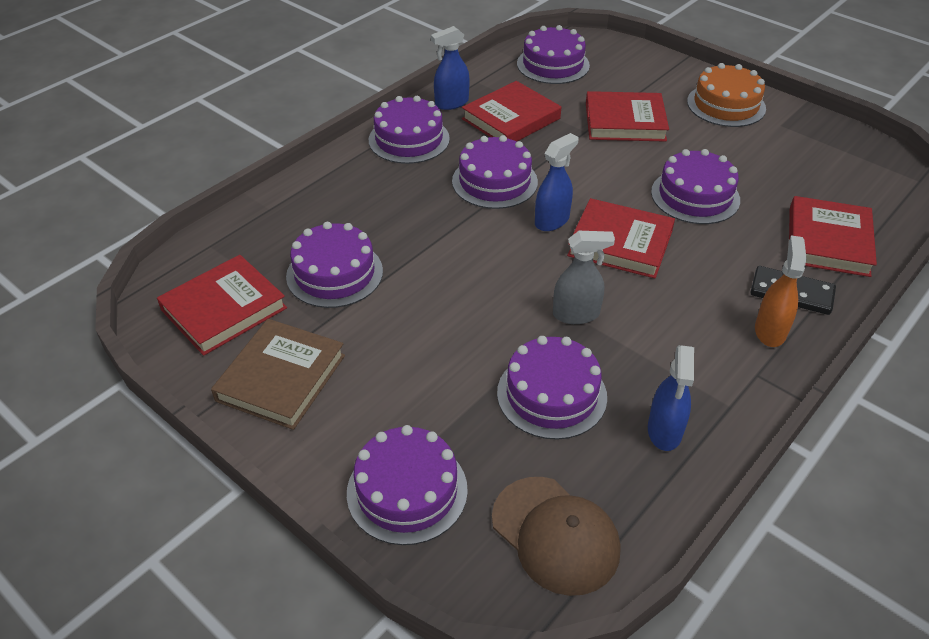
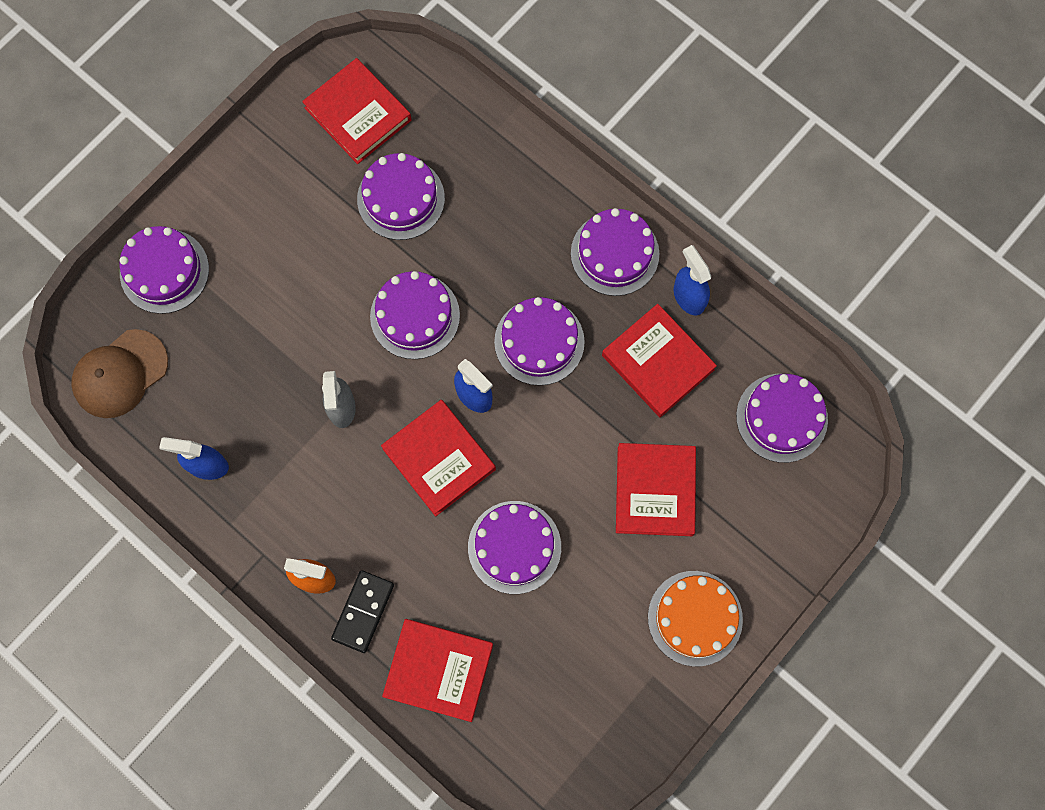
camera: 90 degrees right, 30 degrees up
(281, 378) = (278, 170): brown book -> none
(551, 394) = (250, 380): purple cake -> purple cake (415, 316)
(620, 243) = (439, 459): red book -> red book turned 60 degrees counterclockwise

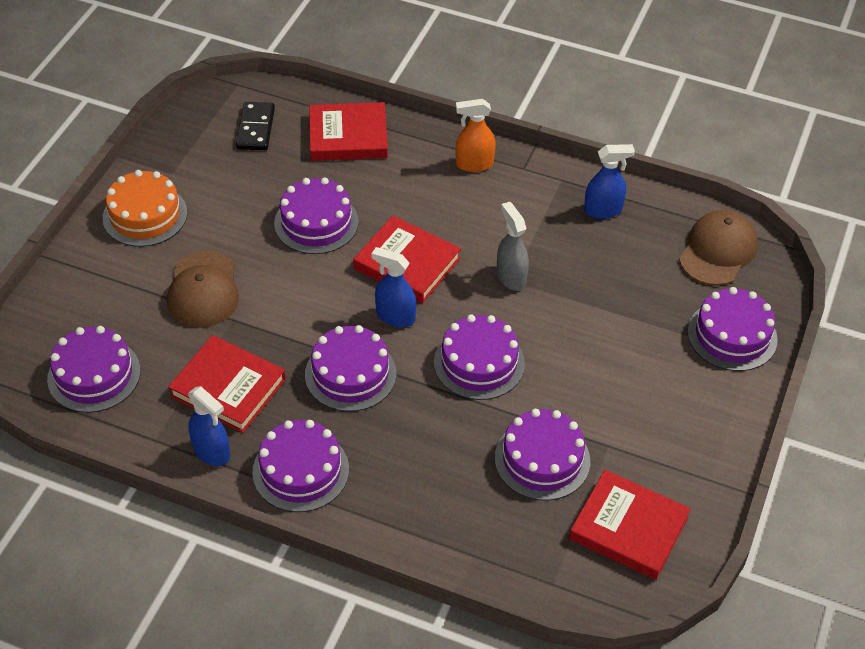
camera: 160 degrees right, 25 degrees down
(363, 611) = (424, 155): black domino -> black domino (256, 128)
(655, 491) = (203, 290): red book -> brown cap

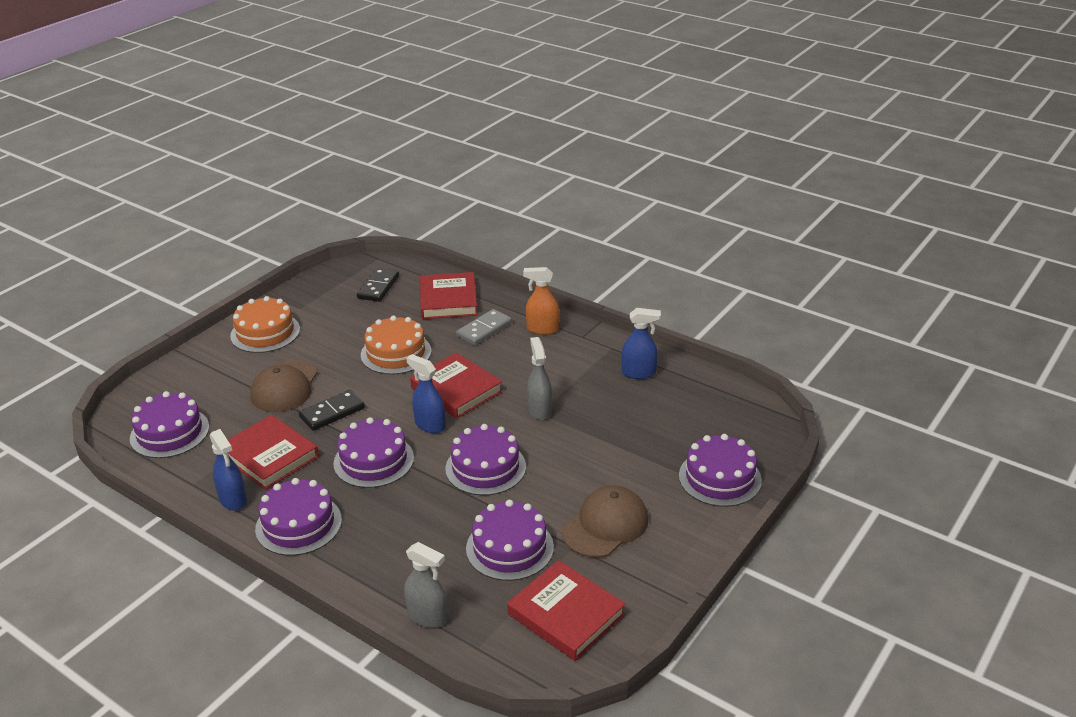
camera: 15 degrees right, 15 degrees down
(276, 317) = (332, 413): none -> black domino
(316, 222) = (396, 353): purple cake -> orange cake
(348, 136) = (448, 300): red book -> red book turned 75 degrees clockwise
(407, 174) = (484, 330): none -> grey domino
(487, 557) = (427, 616): none -> grey spray bottle
(718, 251) = (729, 414): brown cap -> brown cap (605, 525)

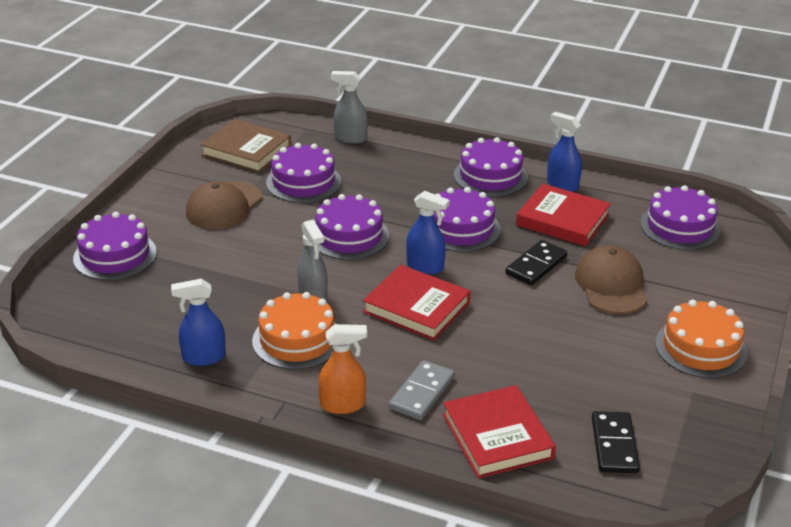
camera: 165 degrees right, 0 degrees up
(396, 353) = (516, 343): orange cake -> orange cake (297, 340)
(566, 614) = (246, 150): red book -> brown book

